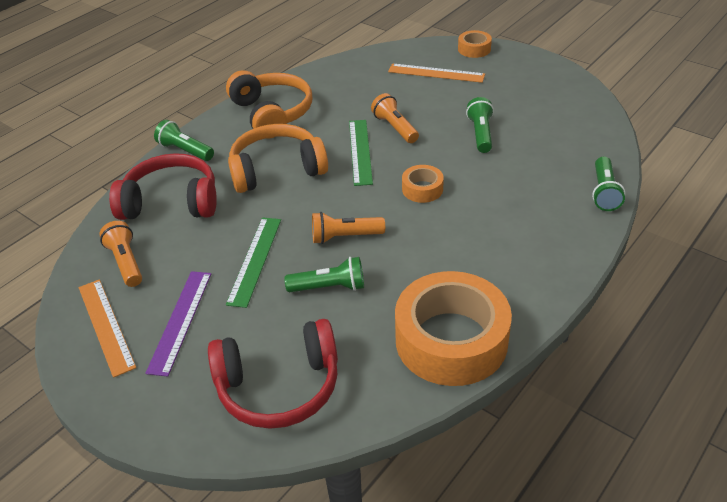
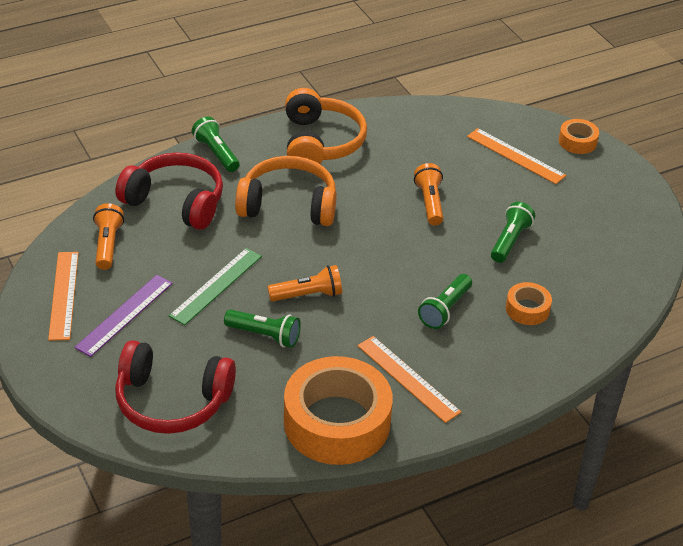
camera: 20 degrees right, 0 degrees up
(345, 237) = (308, 295): orange flashlight -> orange flashlight turned 150 degrees clockwise
(360, 151) = (378, 215): green ruler -> none
(422, 189) = (410, 276): orange tape -> orange tape (527, 309)
(484, 274) = (408, 378): none -> orange ruler
(604, 192) = (584, 347): green flashlight -> green flashlight (445, 309)

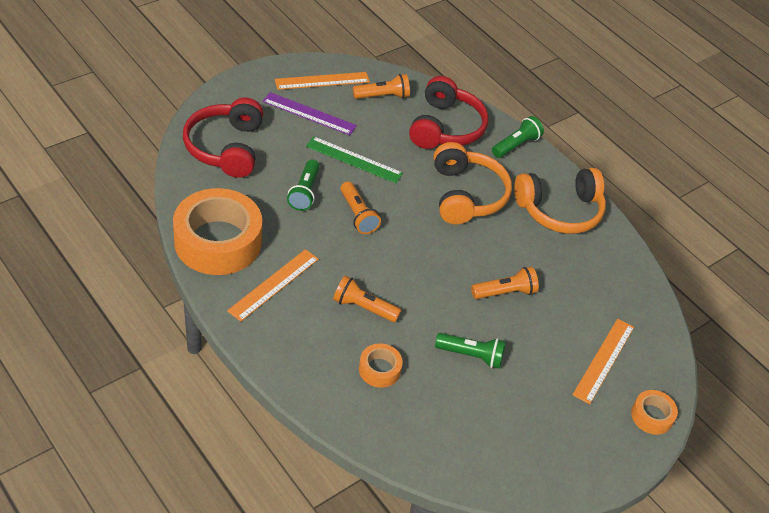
camera: 75 degrees right, 5 degrees up
(445, 309) = (363, 307): green flashlight -> orange flashlight

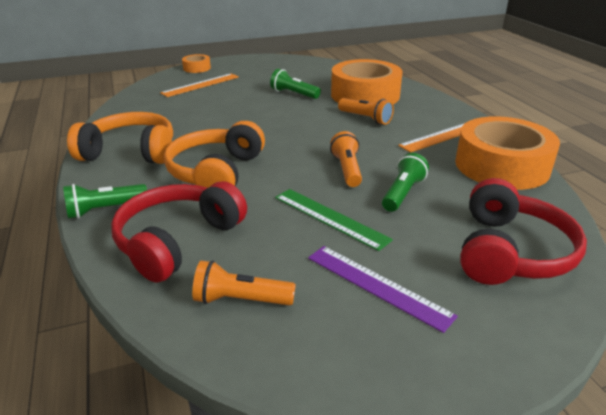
camera: 155 degrees left, 15 degrees down
(322, 81) = (338, 345): orange ruler -> none
(379, 369) = (365, 95): orange tape -> orange tape, size x2.21
(505, 292) = (240, 115): orange flashlight -> none

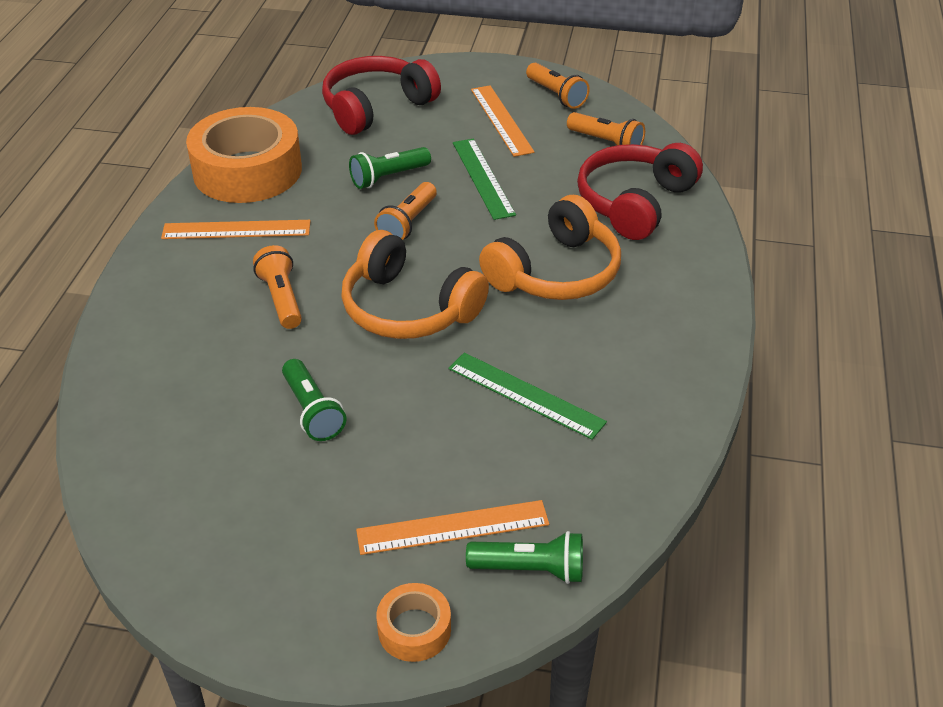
camera: 150 degrees left, 10 degrees up
(105, 210) = (698, 262): green flashlight -> green flashlight (530, 569)
(130, 152) = (650, 352): orange headphones -> orange headphones (408, 308)
(178, 241) = (635, 203): red headphones -> red headphones turned 150 degrees clockwise
(196, 120) = (525, 395): none -> green ruler
(352, 354) = (556, 95): none -> orange flashlight
(365, 95) = (207, 357): orange tape -> none
(377, 285) = (501, 120): purple ruler -> orange ruler

